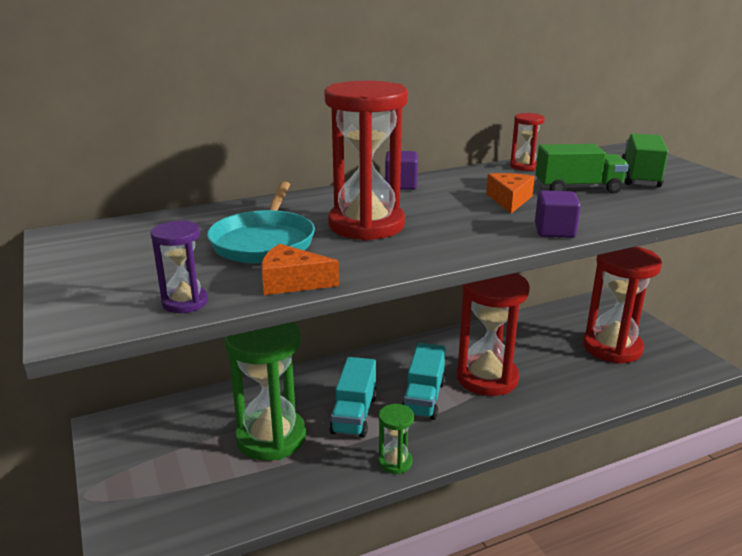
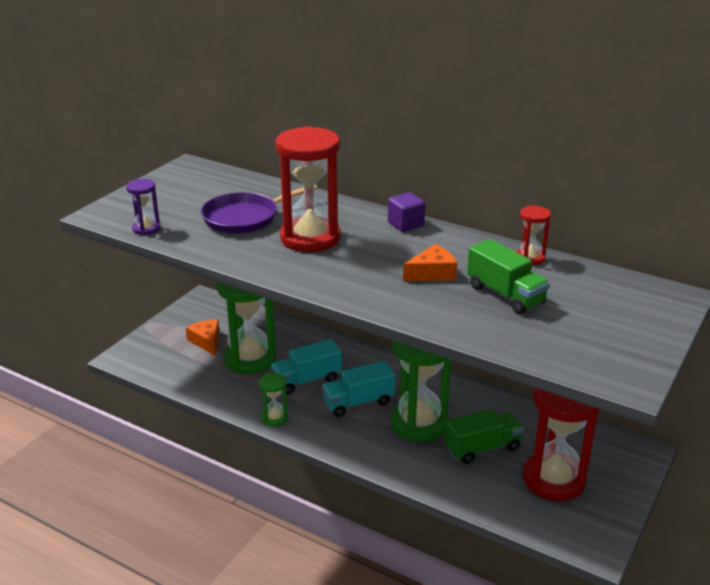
camera: 55 degrees right, 5 degrees up
(264, 241) = (245, 218): turquoise pan -> purple pan
(292, 282) = (199, 246): orange cheese -> orange cheese (206, 341)
(487, 378) = (419, 423): red hourglass -> green hourglass
(554, 231) = (388, 306): purple cube -> none
(639, 177) = (585, 317): green truck -> green truck (482, 448)

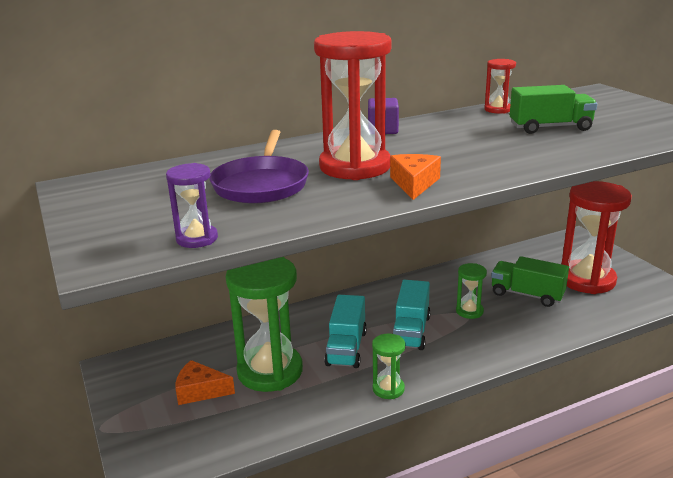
camera: 55 degrees left, 5 degrees down
(419, 423) = (469, 311): green hourglass -> green hourglass, size x0.47
(432, 273) = (486, 140): orange cheese -> orange cheese (414, 184)
(482, 448) = (527, 295): green truck -> green truck turned 75 degrees counterclockwise

